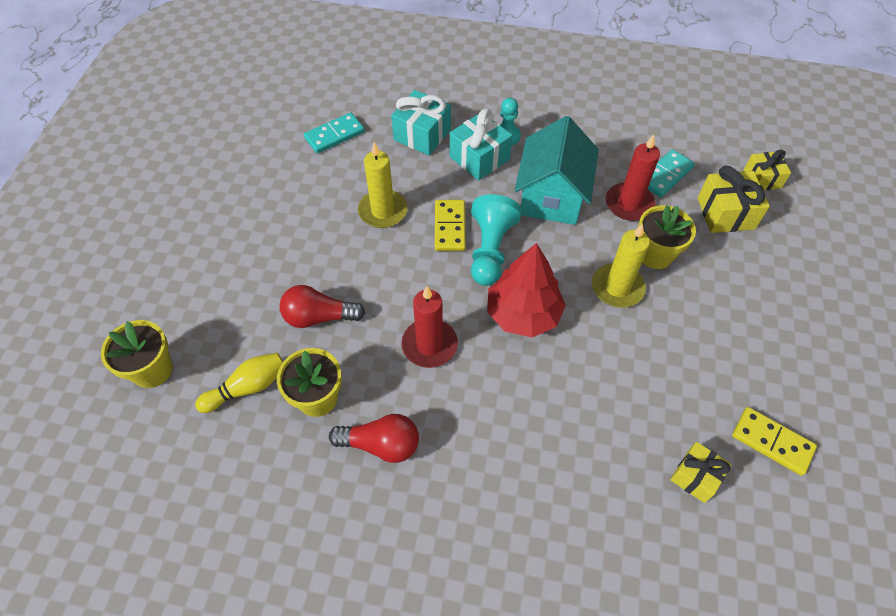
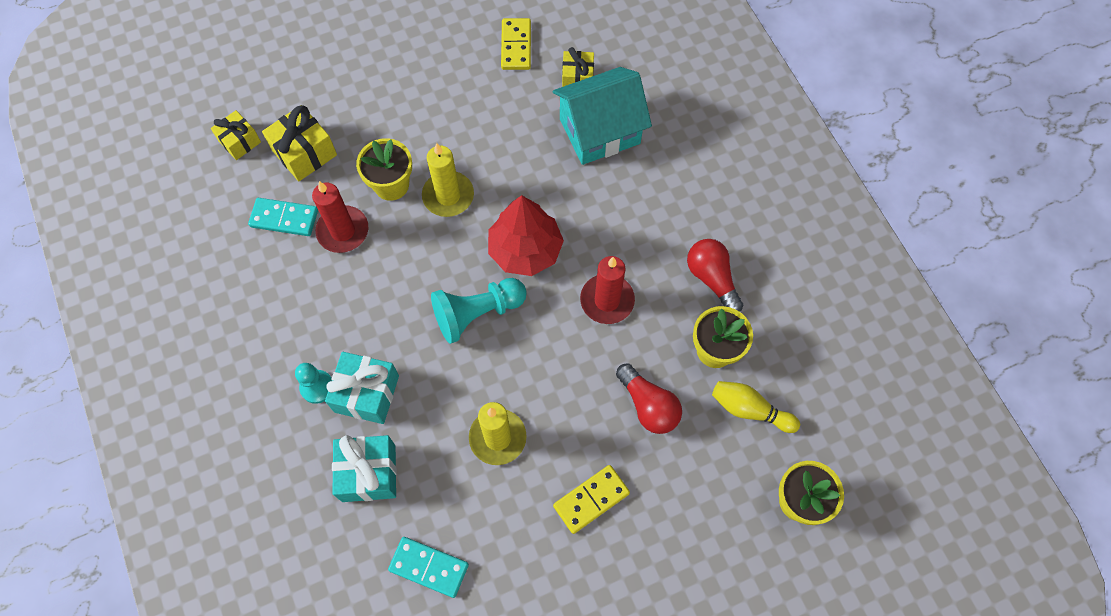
camera: 125 degrees left, 10 degrees up
(450, 227) = (474, 364): yellow domino -> yellow domino (591, 499)
(552, 197) = (376, 299): turquoise house -> turquoise house (600, 131)

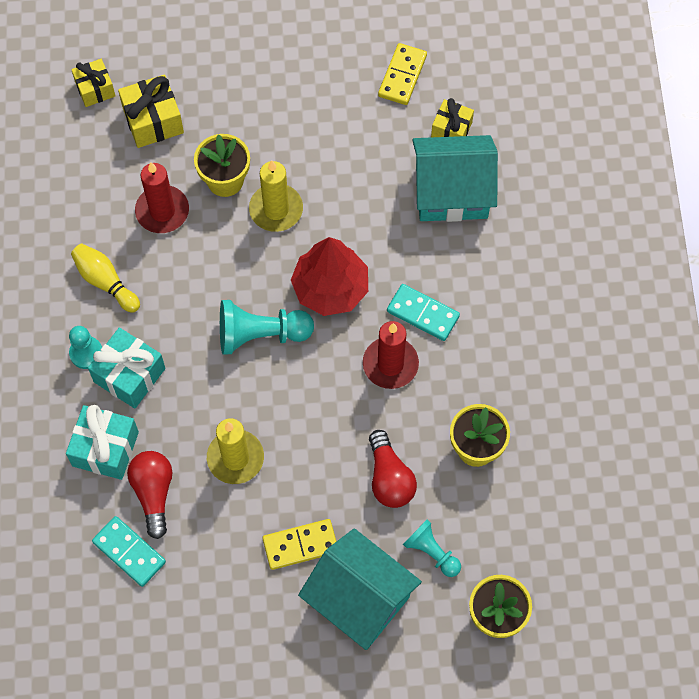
camera: 20 degrees right, 0 degrees up
(284, 218) = (111, 180): turquoise domino -> turquoise domino (423, 313)
(667, 531) = (359, 599): none -> turquoise house
(712, 279) = (502, 378): red light bulb -> red light bulb (153, 493)
(715, 461) = (431, 552): none -> turquoise pawn
(750, 410) = (485, 516): yellow bowling pin -> yellow bowling pin (105, 282)

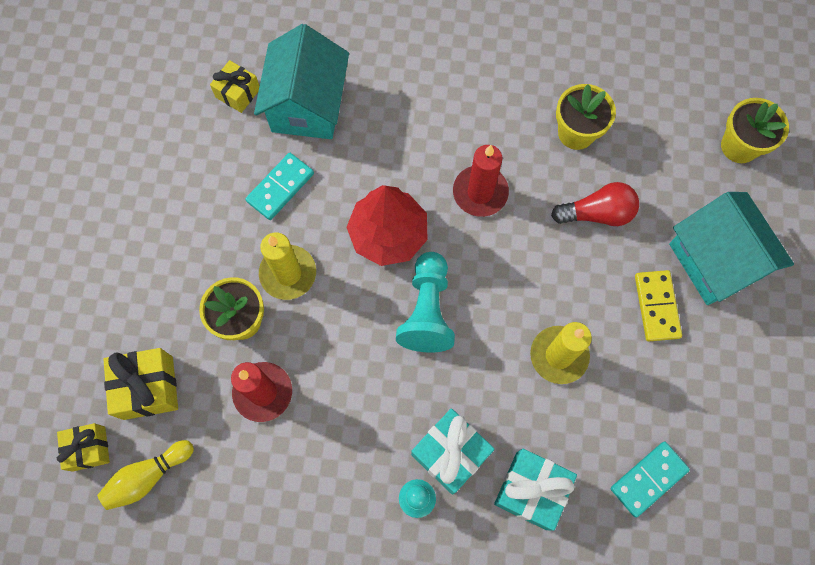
camera: 80 degrees left, 5 degrees up
(105, 282) = (335, 466): yellow bowling pin -> yellow bowling pin (148, 476)
(153, 493) = (587, 445): red light bulb -> none
(359, 599) = (715, 260): turquoise house -> turquoise house turned 75 degrees counterclockwise
(402, 76) = (164, 126): yellow domino -> none
(423, 313) = (432, 154): turquoise domino -> turquoise domino (280, 187)
(431, 552) = (674, 189): turquoise pawn -> none

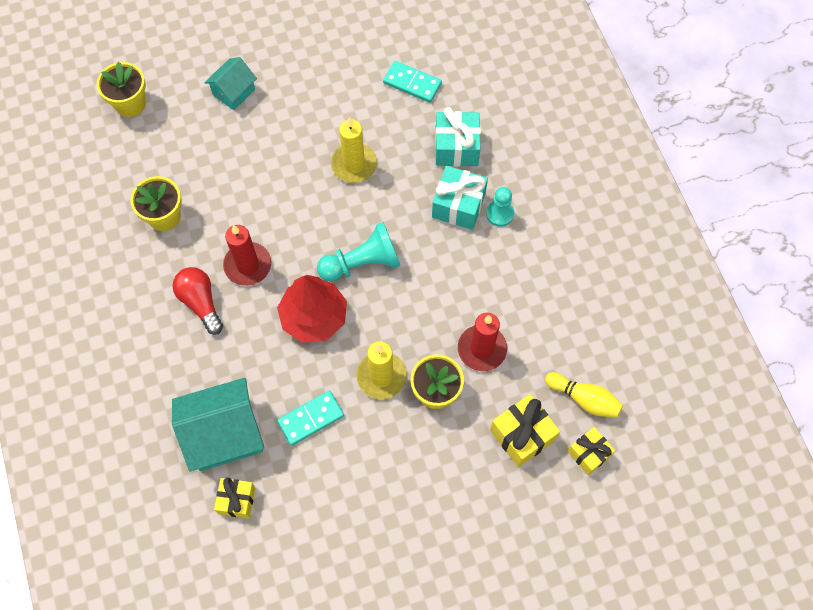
camera: 115 degrees left, 5 degrees down
(280, 187) = (311, 419): turquoise domino -> turquoise domino turned 45 degrees counterclockwise
(597, 213) = (229, 178): red light bulb -> red light bulb (200, 302)
(656, 306) = (287, 117): yellow domino -> none
(715, 260) = (234, 92): turquoise house -> turquoise house, size x0.57

